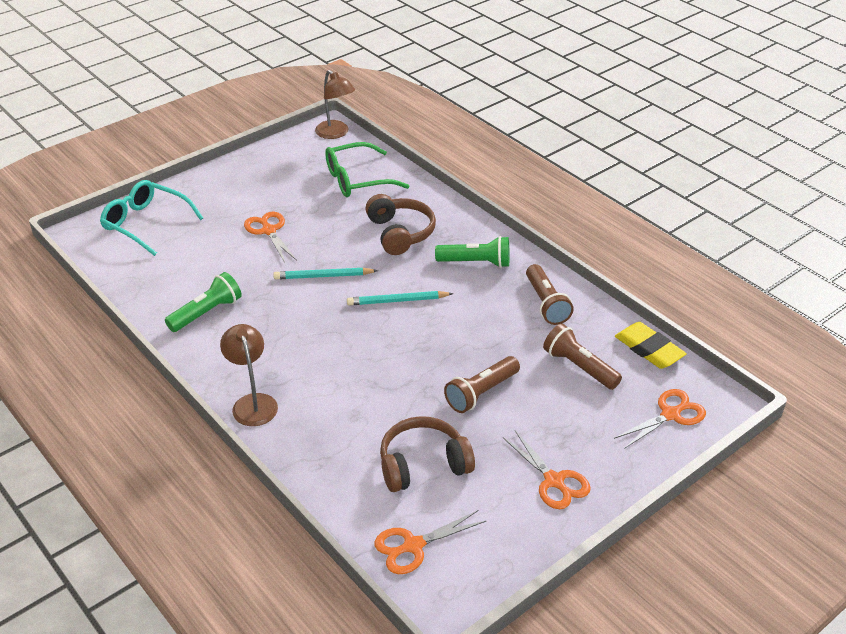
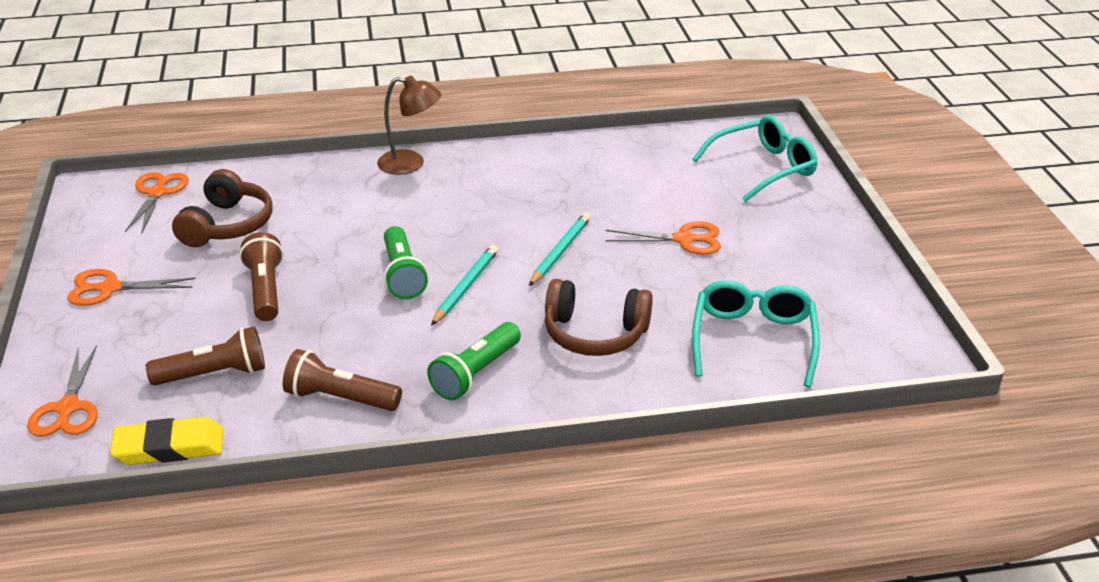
camera: 120 degrees right, 5 degrees down
(206, 312) = (567, 170): green flashlight -> green flashlight (403, 275)
(336, 133) = (901, 360): brown lamp -> none
(357, 179) = (753, 340): green glasses -> turquoise glasses

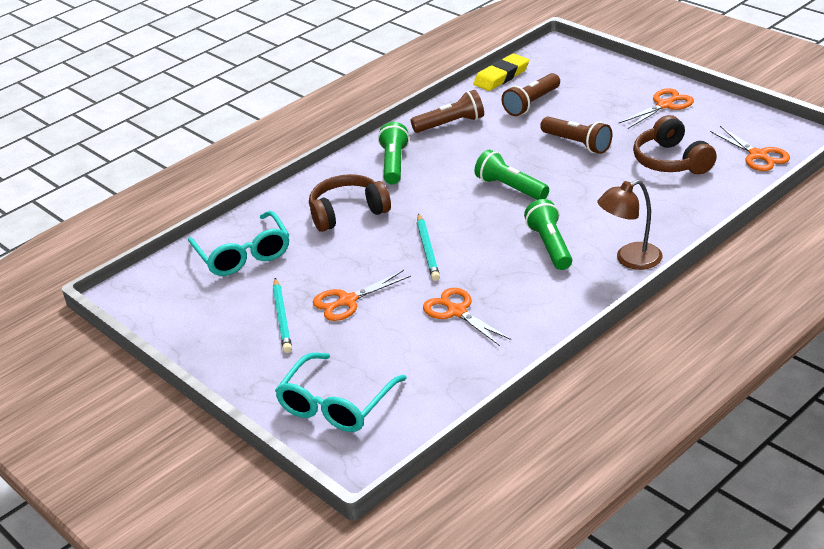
camera: 150 degrees right, 0 degrees up
(68, 408) = (575, 65): orange scissors -> orange scissors (457, 311)
(453, 203) = (550, 246): none -> green flashlight
(466, 287) = (461, 200): turquoise pencil -> turquoise pencil (282, 318)

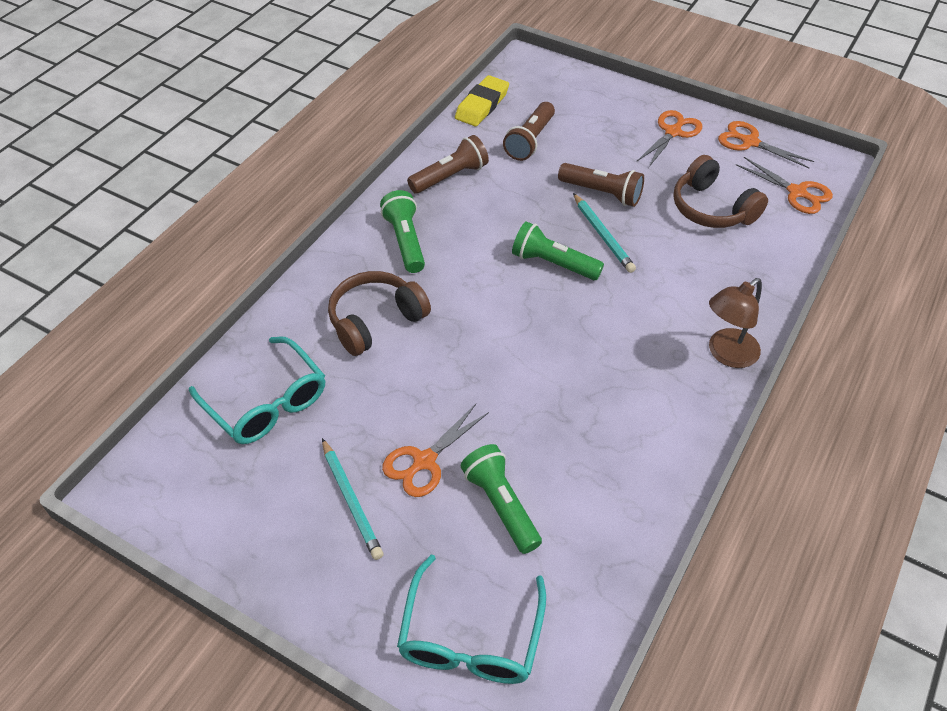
camera: 20 degrees left, 15 degrees up
(428, 250) = (492, 367): turquoise pencil -> turquoise pencil (603, 235)
(457, 311) = (562, 459): orange scissors -> orange scissors (749, 142)
(550, 246) = (630, 344): green flashlight -> green flashlight (500, 505)

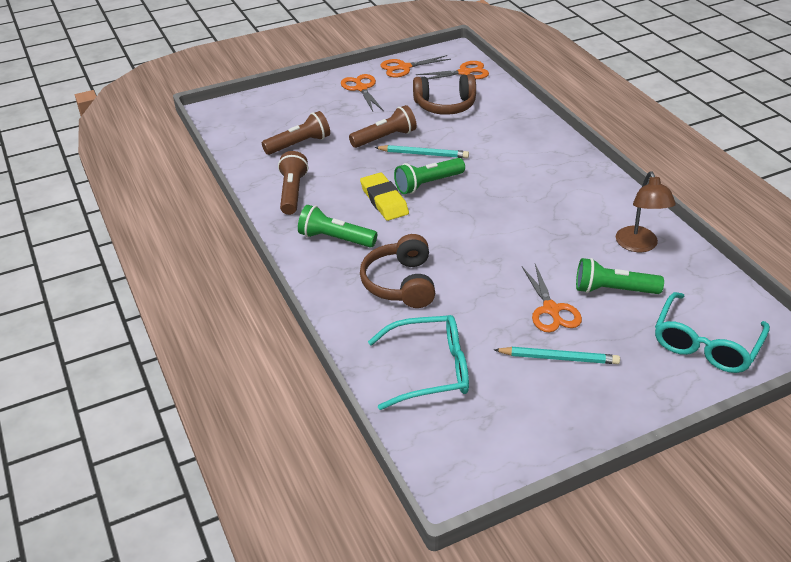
camera: 55 degrees left, 10 degrees down
(470, 637) = (705, 344): turquoise glasses -> turquoise glasses turned 75 degrees clockwise
(482, 105) = (234, 148): yellow eraser -> yellow eraser (384, 200)
(530, 141) = (299, 144): brown flashlight -> brown flashlight turned 90 degrees counterclockwise
(726, 354) = (567, 154): brown lamp -> brown lamp (639, 245)

